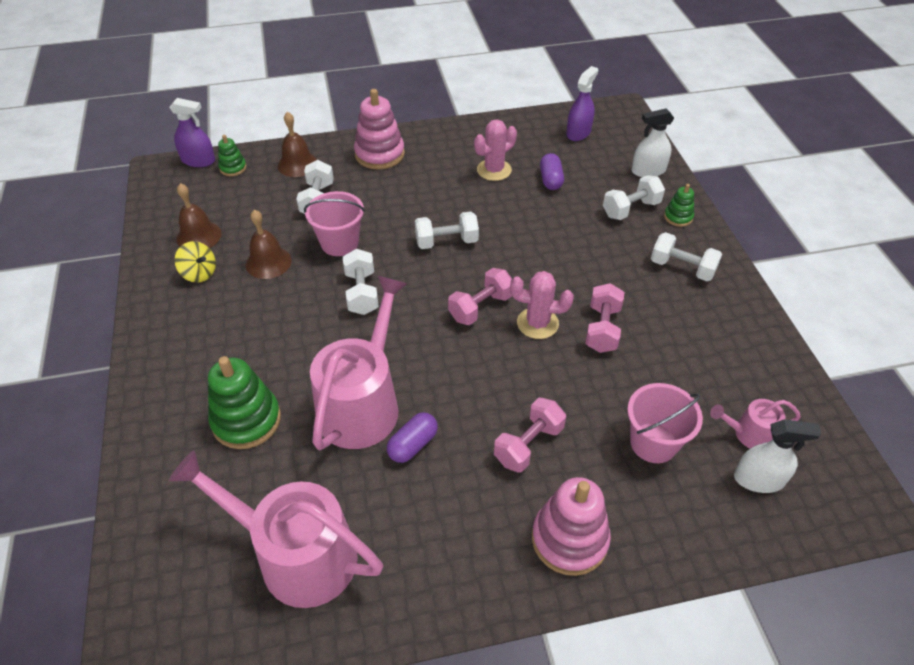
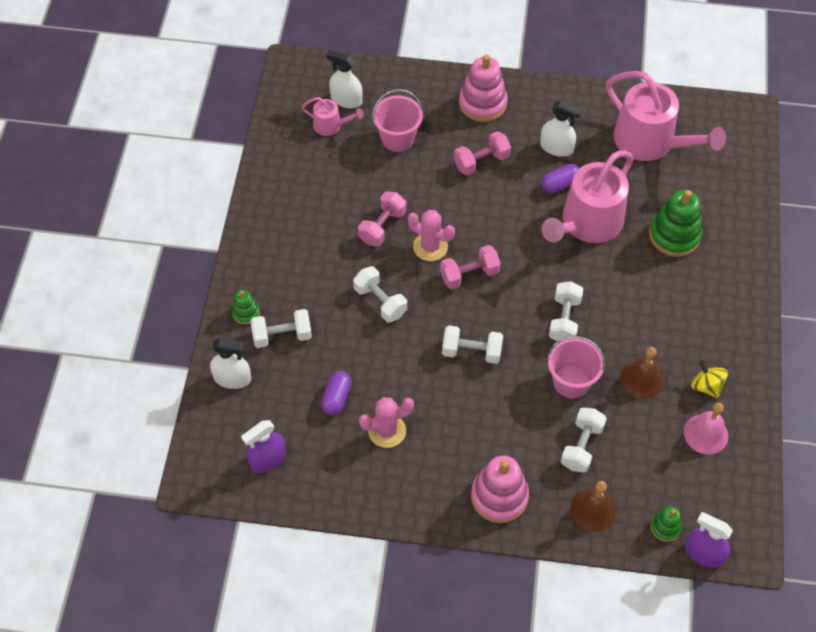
camera: 160 degrees left, 10 degrees up
(199, 236) = (706, 434): brown bell -> pink bell
(435, 499) = (556, 147): none -> white spray bottle
(682, 268) = (282, 260): white dumbbell -> white dumbbell (380, 301)

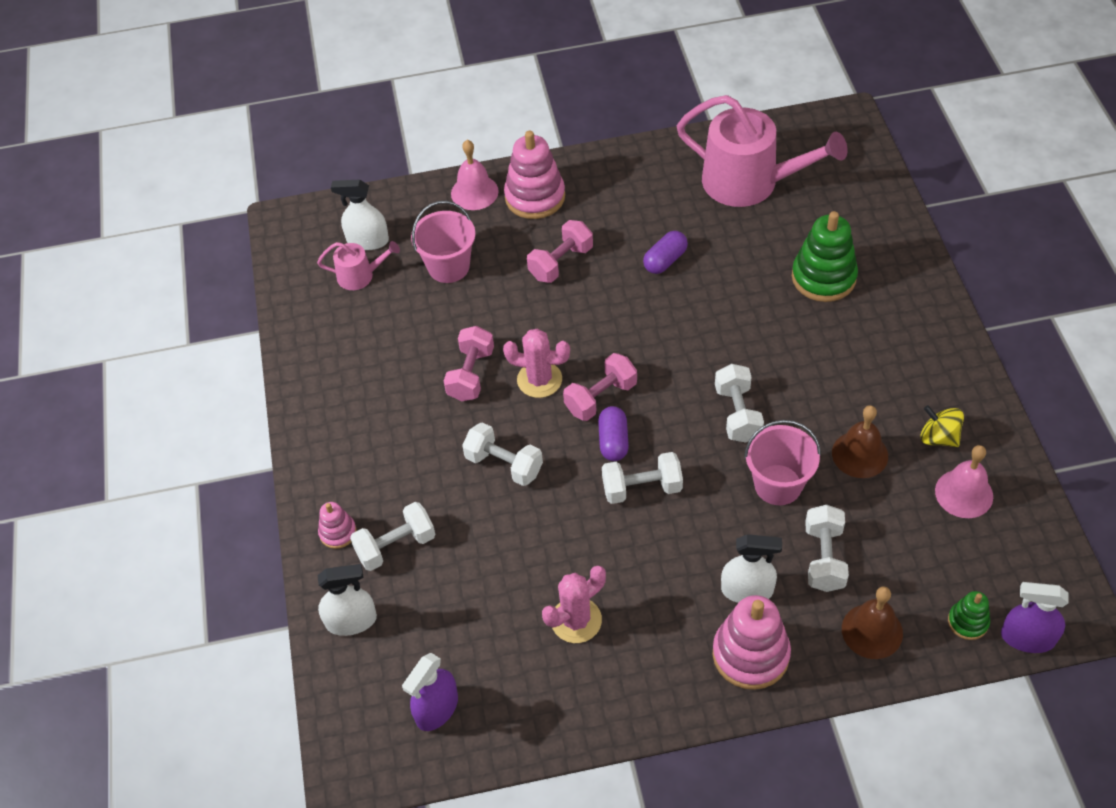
camera: 15 degrees left, 5 degrees down
(246, 312) = (338, 532): green stacking toy -> pink stacking toy
(336, 398) = (495, 601): purple capsule -> purple capsule (613, 441)
(439, 85) = (474, 192): none -> pink bell
(556, 147) = (643, 220): white spray bottle -> white spray bottle (747, 590)
(587, 223) = (717, 294): pink watering can -> none

